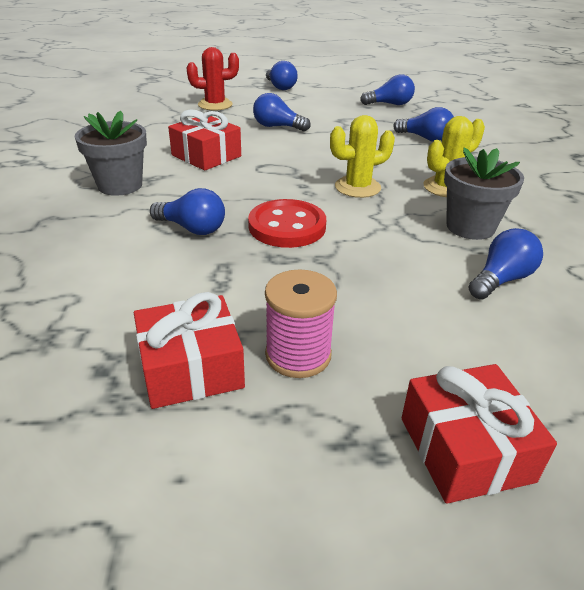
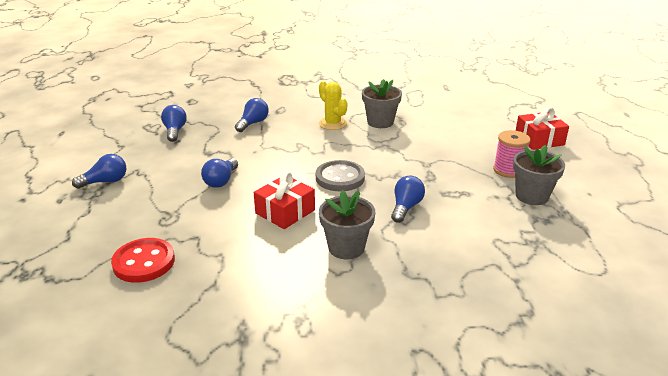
camera: 90 degrees left, 5 degrees down
(191, 368) = (532, 196): red gift -> grey flower pot
(215, 105) = (152, 217): red cactus -> none
(279, 187) = (340, 178): none -> grey button
(287, 226) = (394, 174): red button -> red button (144, 262)
(357, 187) = (336, 150): yellow cactus -> none
(501, 279) = (429, 121): blue light bulb -> none

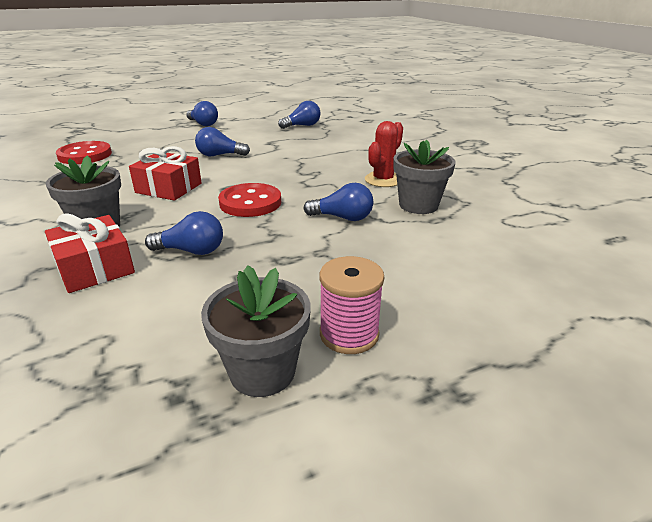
camera: 70 degrees right, 0 degrees up
(253, 123) = (345, 147): blue light bulb -> blue light bulb (343, 218)
(332, 124) = (383, 180): yellow cactus -> red cactus
(340, 178) = (250, 202): grey button -> red button
(539, 139) = (519, 370): red gift -> red gift (95, 268)

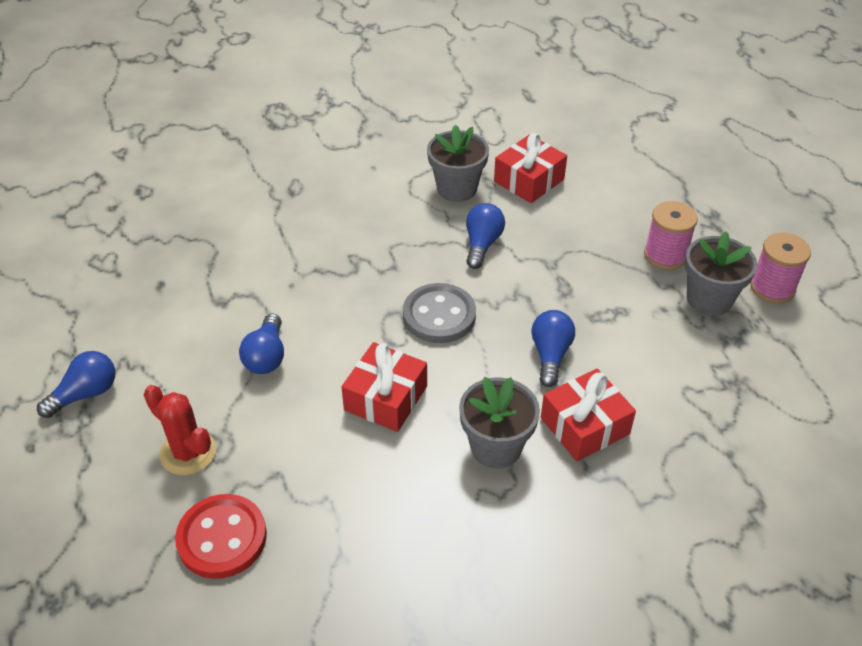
camera: 85 degrees left, 15 degrees up
(250, 202) = (439, 315): red button -> grey button
(287, 457) = (772, 288): none -> pink spool
(302, 126) = (146, 264): blue light bulb -> none
(383, 180) = (387, 204): red cactus -> red cactus (188, 452)
(452, 240) = (529, 180): none -> red gift

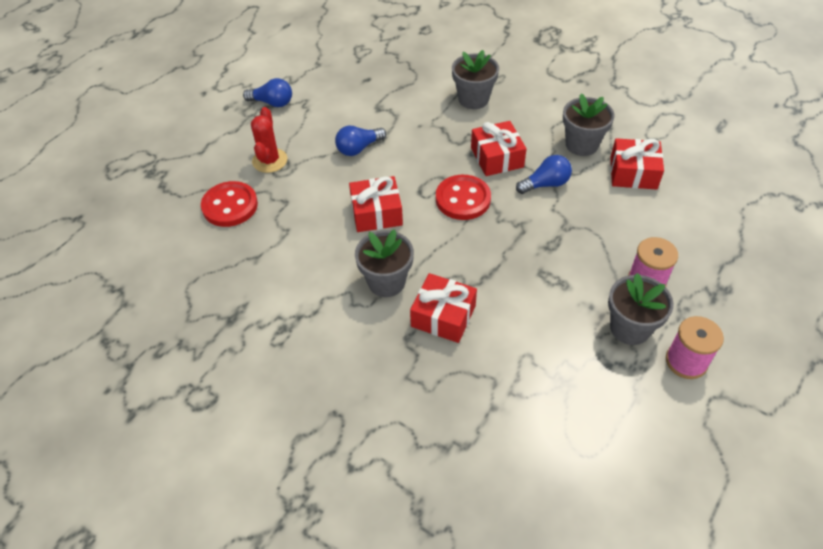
camera: 55 degrees right, 5 degrees up
(303, 221) = (473, 99): none -> grey flower pot
(408, 255) = (497, 157): none -> red gift
(439, 315) = (463, 199): grey button -> red button
(550, 355) = (485, 268): blue light bulb -> none

